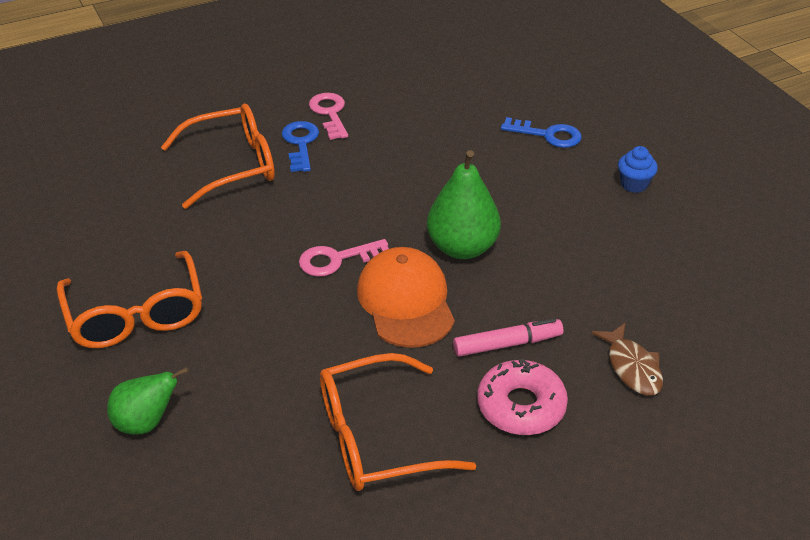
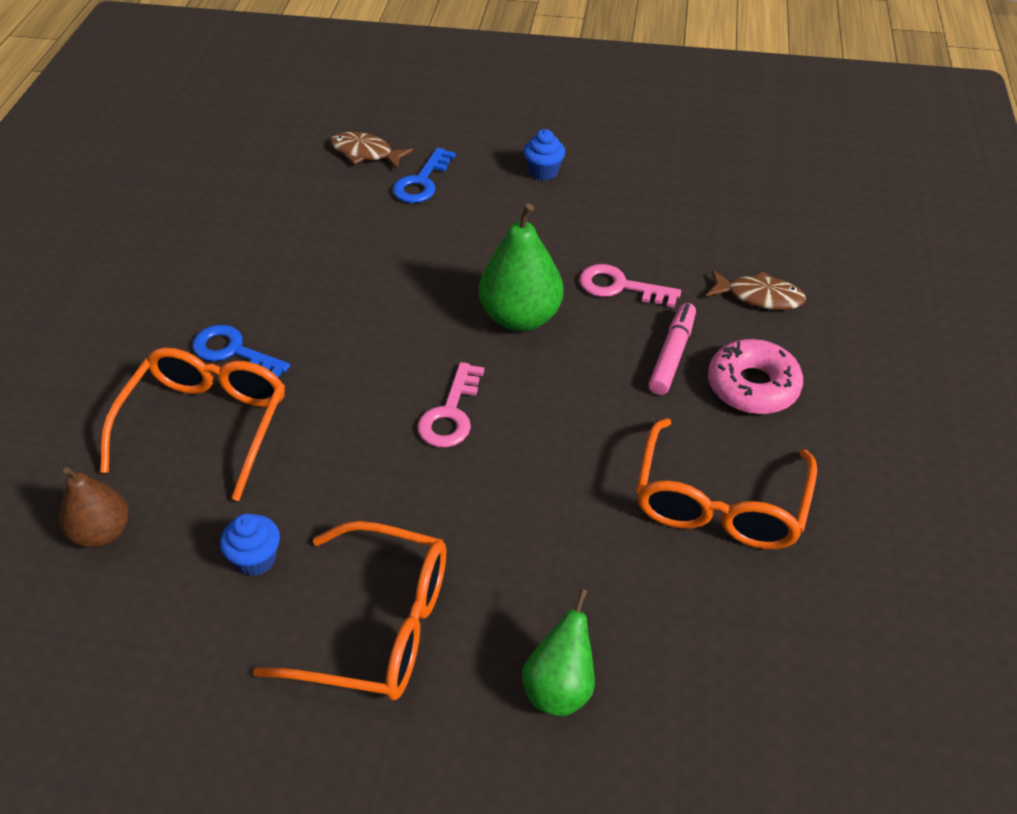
camera: 55 degrees left, 5 degrees up
(122, 173) = (102, 533): none -> brown pear
(148, 239) = (256, 559): none -> blue cupcake
(330, 113) = (209, 305): pink key -> pink key (620, 287)
(406, 301) = (558, 393): orange cap -> none
(545, 97) = (365, 153): none -> brown fish
(548, 135) = (422, 182): blue key -> blue key turned 150 degrees clockwise

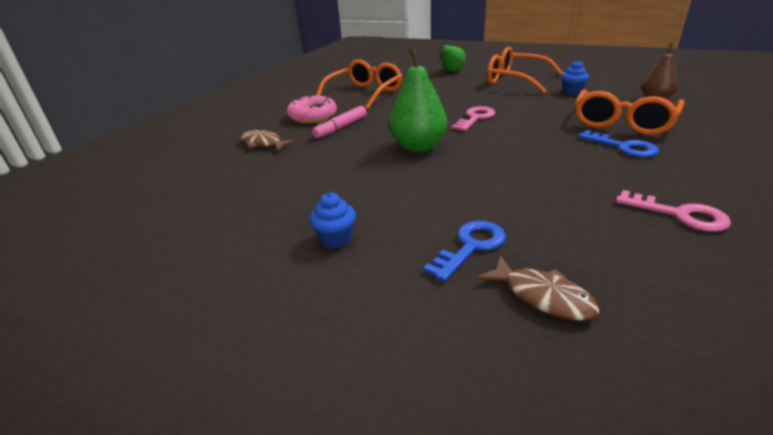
camera: 160 degrees left, 15 degrees down
(620, 287) = (342, 154): pink key -> pink key (679, 214)

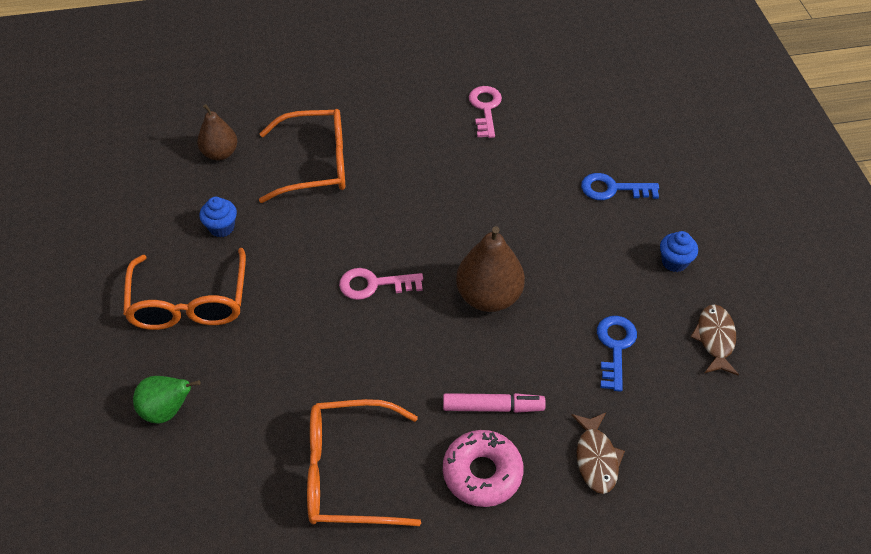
camera: 130 degrees left, 20 degrees up
(418, 147) = (488, 297): green pear -> brown pear
(542, 296) = (627, 144): brown fish -> brown fish (715, 339)
(623, 147) = (382, 153): blue key -> blue key (615, 347)

